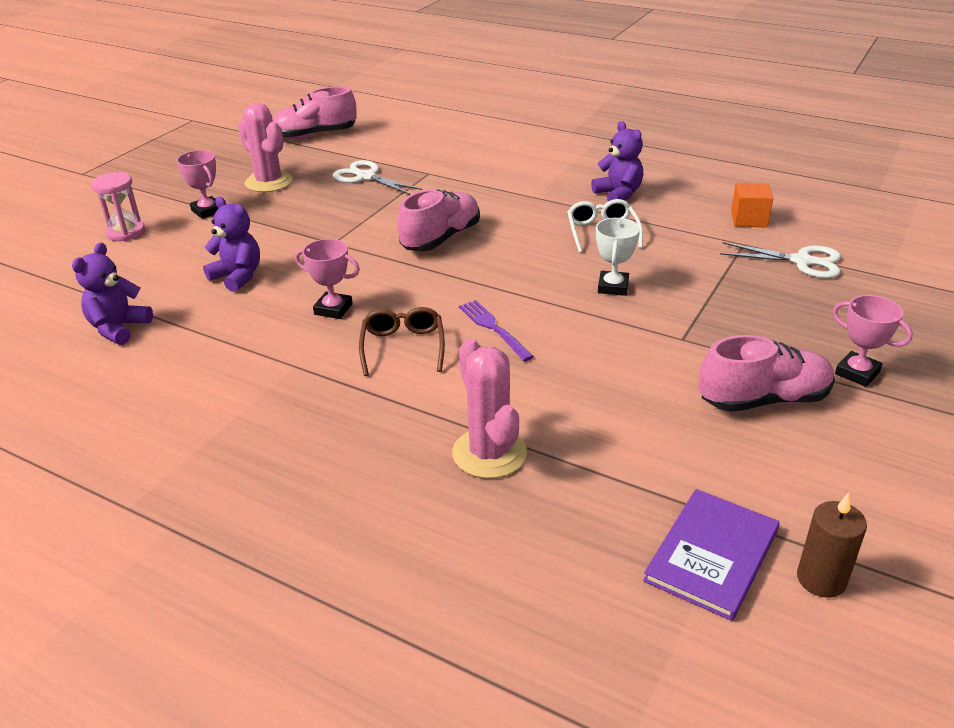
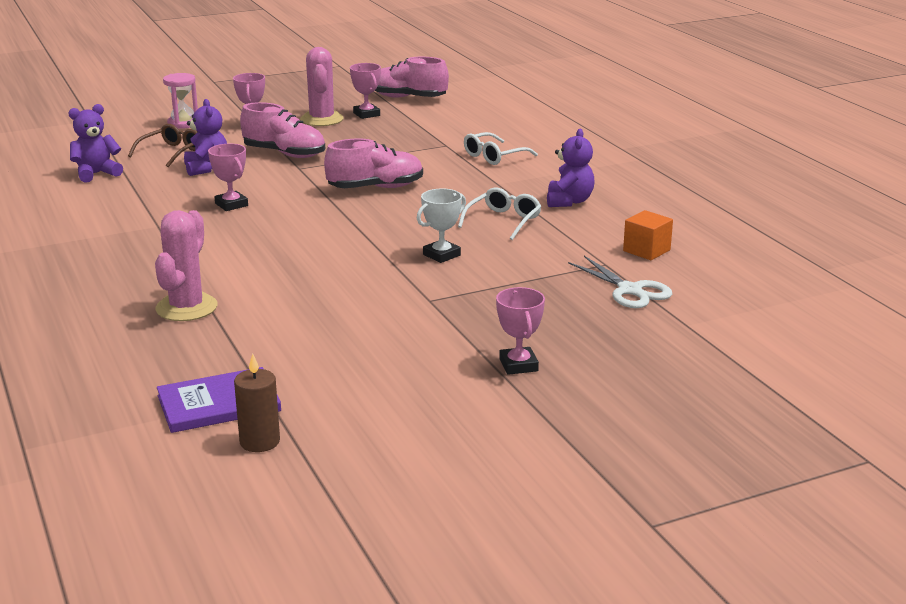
camera: 35 degrees right, 10 degrees down
(304, 164) = (366, 114): none -> pink trophy
(366, 177) = (395, 135): white scissors -> none
(403, 347) = (236, 239): brown glasses -> brown glasses (171, 152)
(487, 171) = (494, 156): none -> white glasses
(493, 328) = (311, 249): purple fork -> none
(763, 400) = (414, 351): pink shoe -> pink shoe (285, 154)

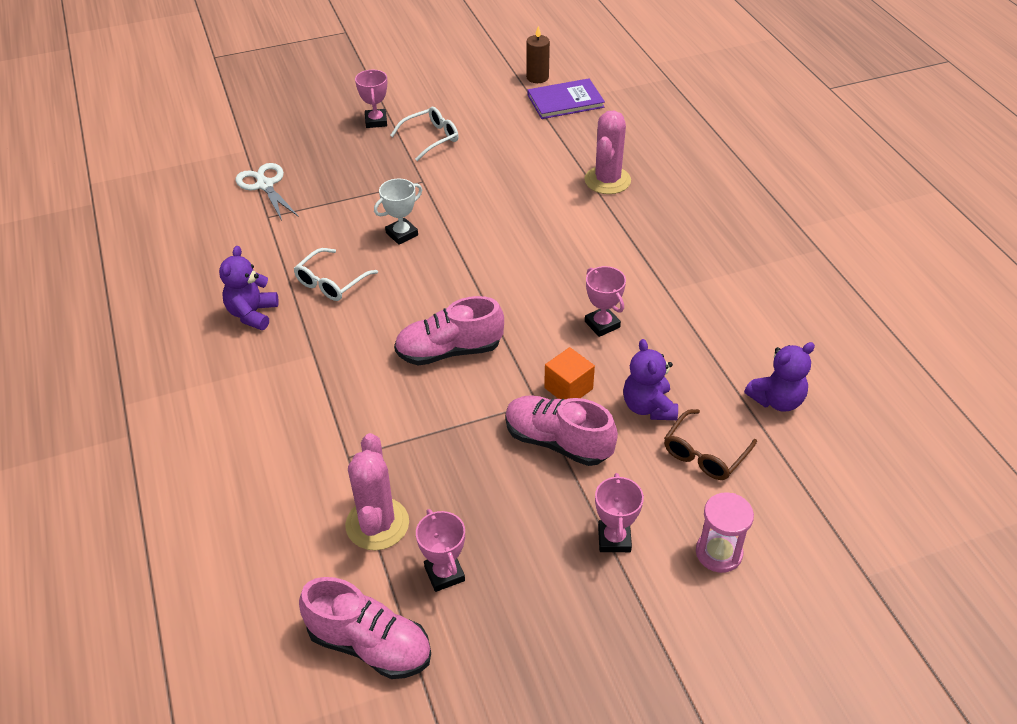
camera: 175 degrees left, 20 degrees up
(322, 119) = (513, 557): pink cactus -> pink cactus (377, 524)
(494, 156) = (296, 420): white glasses -> white glasses (431, 138)
(646, 250) = (222, 232): orange cube -> orange cube (568, 388)

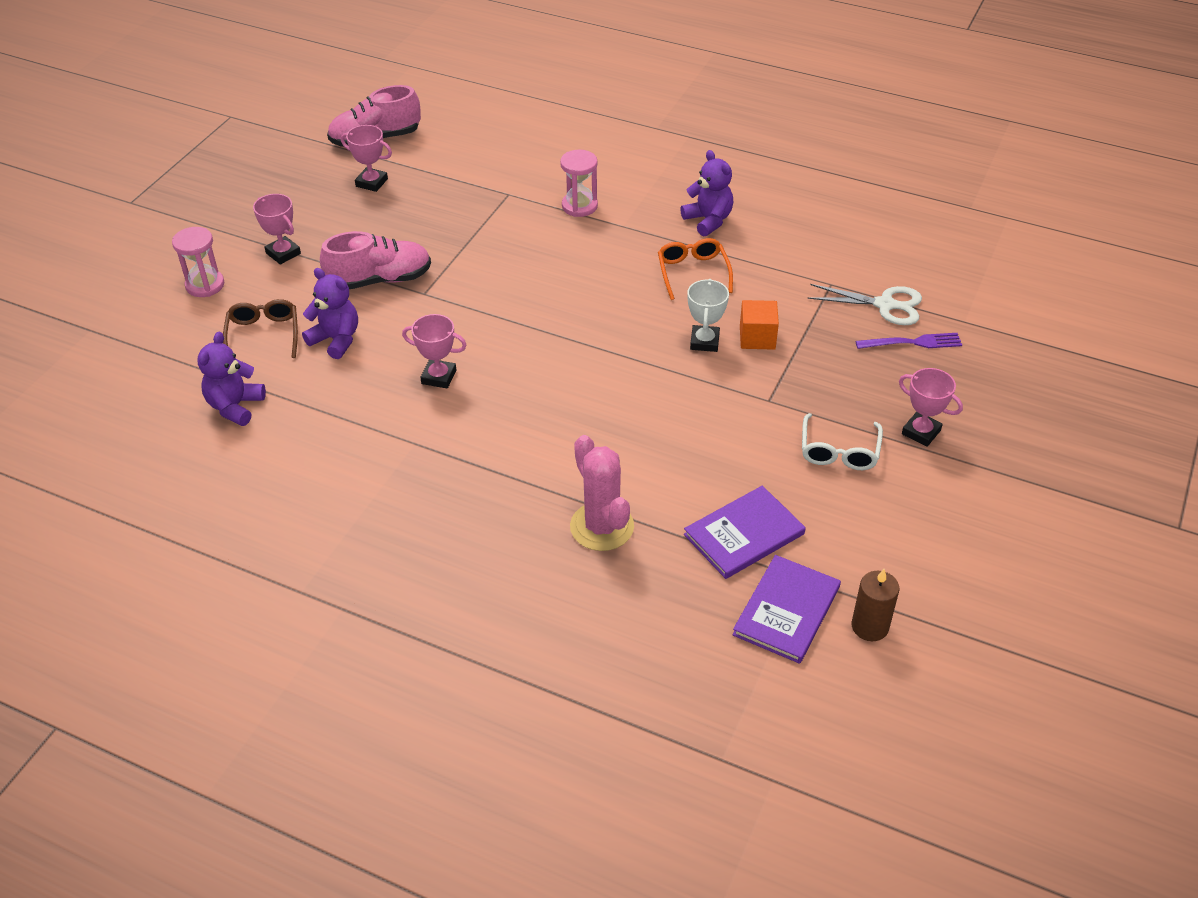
camera: 135 degrees right, 0 degrees up
(293, 158) = (912, 342): none -> purple fork
(314, 398) = (579, 206): none -> pink hourglass
(331, 282) = (693, 273): white glasses -> orange glasses
(377, 524) = (442, 178): pink cactus -> none
(449, 351) = (532, 285): pink shoe -> none
(538, 136) = (744, 534): none -> purple book
(568, 388) = (411, 315): orange cube -> orange cube (757, 337)

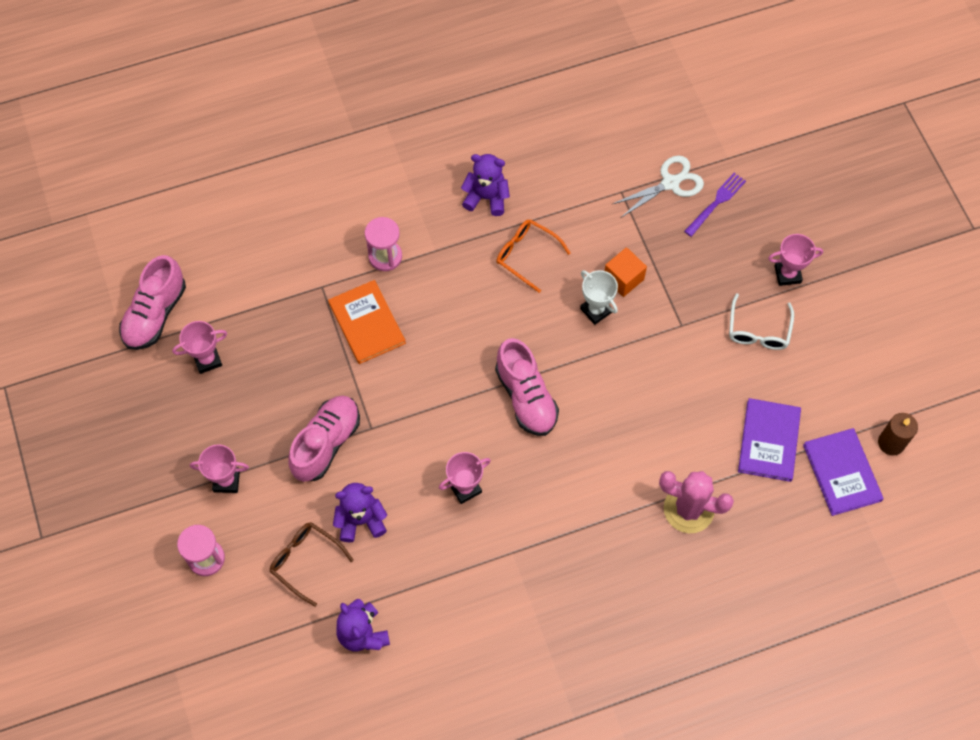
camera: 45 degrees left, 20 degrees up
(510, 233) = (367, 323): none -> orange book
(568, 356) = (526, 397): none -> pink shoe
(839, 451) = (758, 330): white glasses -> white glasses turned 45 degrees clockwise

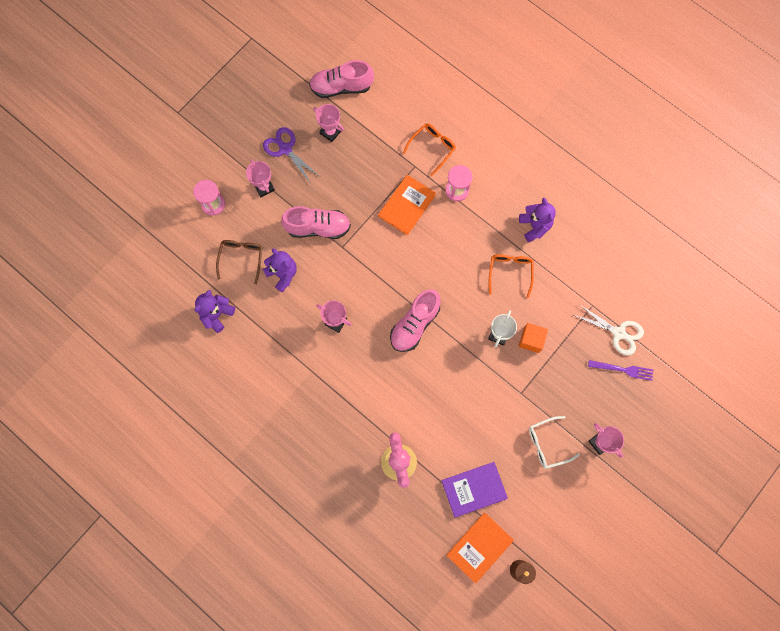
camera: 60 degrees right, 10 degrees up
(192, 426) = (285, 149): none -> purple scissors
(311, 254) = (432, 148): none -> orange glasses
(842, 472) = (479, 547): purple book -> orange book

